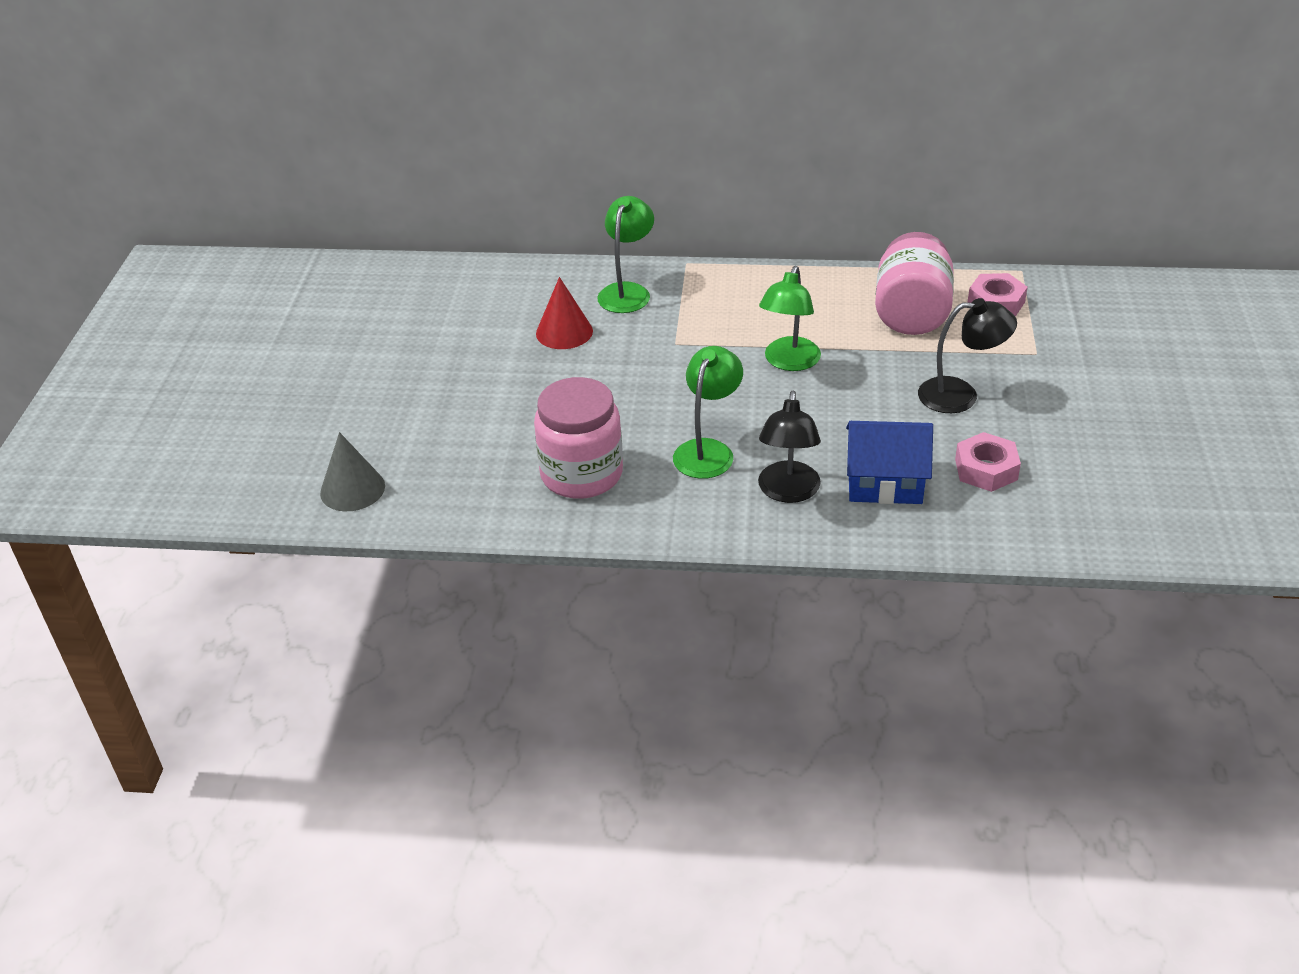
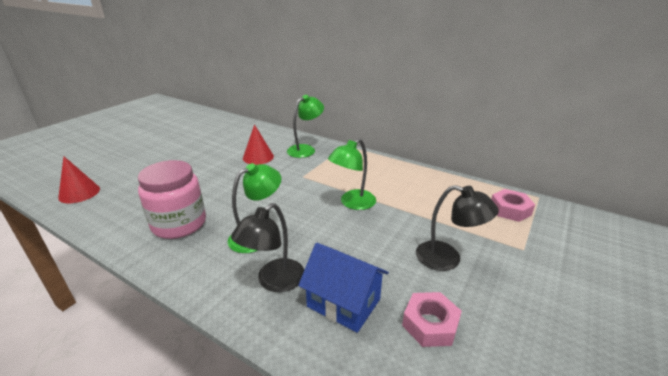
camera: 25 degrees right, 10 degrees down
(352, 489) = (79, 193): grey cone -> red cone
(911, 313) = (448, 200): pink jar -> none

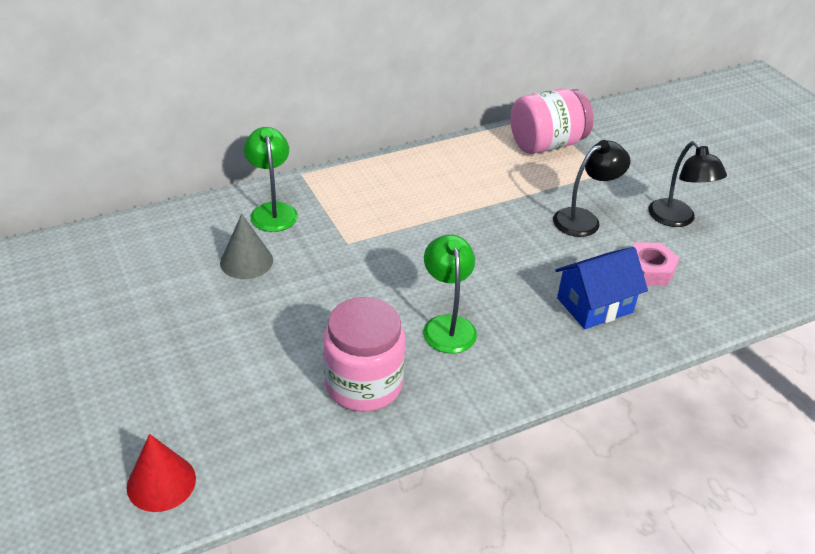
camera: 60 degrees left, 10 degrees up
(258, 157) = (246, 261): red cone -> grey cone
(274, 281) = (535, 338): black lamp -> black lamp (677, 219)
(352, 203) = (446, 231): green lamp -> none
(510, 210) = (546, 144): pink nut -> pink jar

